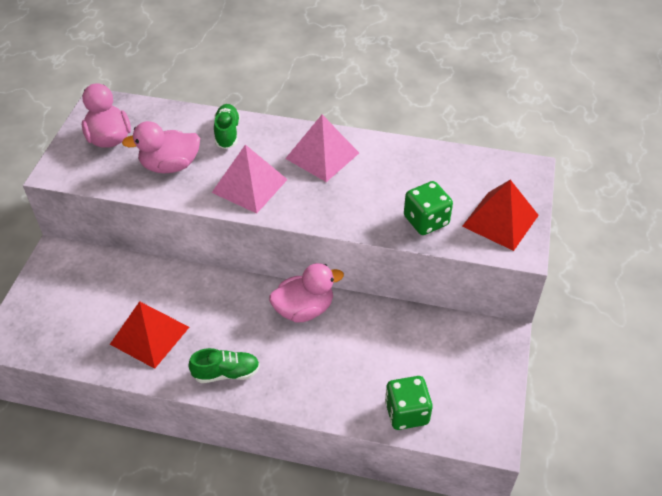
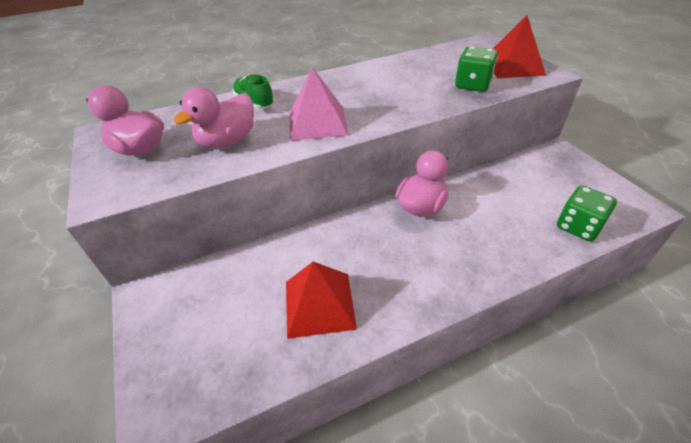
camera: 35 degrees left, 5 degrees down
(226, 373) = (423, 288): green shoe -> none
(322, 155) = (349, 85): pink pyramid -> none

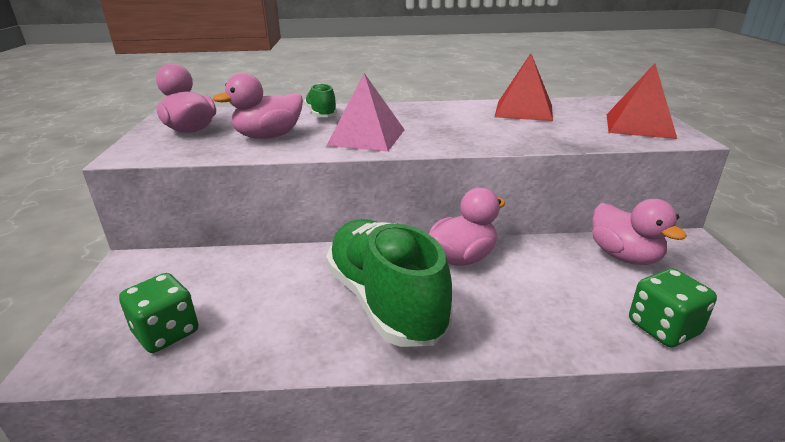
camera: 20 degrees right, 15 degrees down
(319, 304) = (280, 317): red pyramid -> red pyramid (524, 110)
(390, 263) = (385, 301): none -> green shoe
(472, 85) = (570, 134): green dice -> green dice (166, 332)
(526, 174) = (624, 256): none -> pink duck

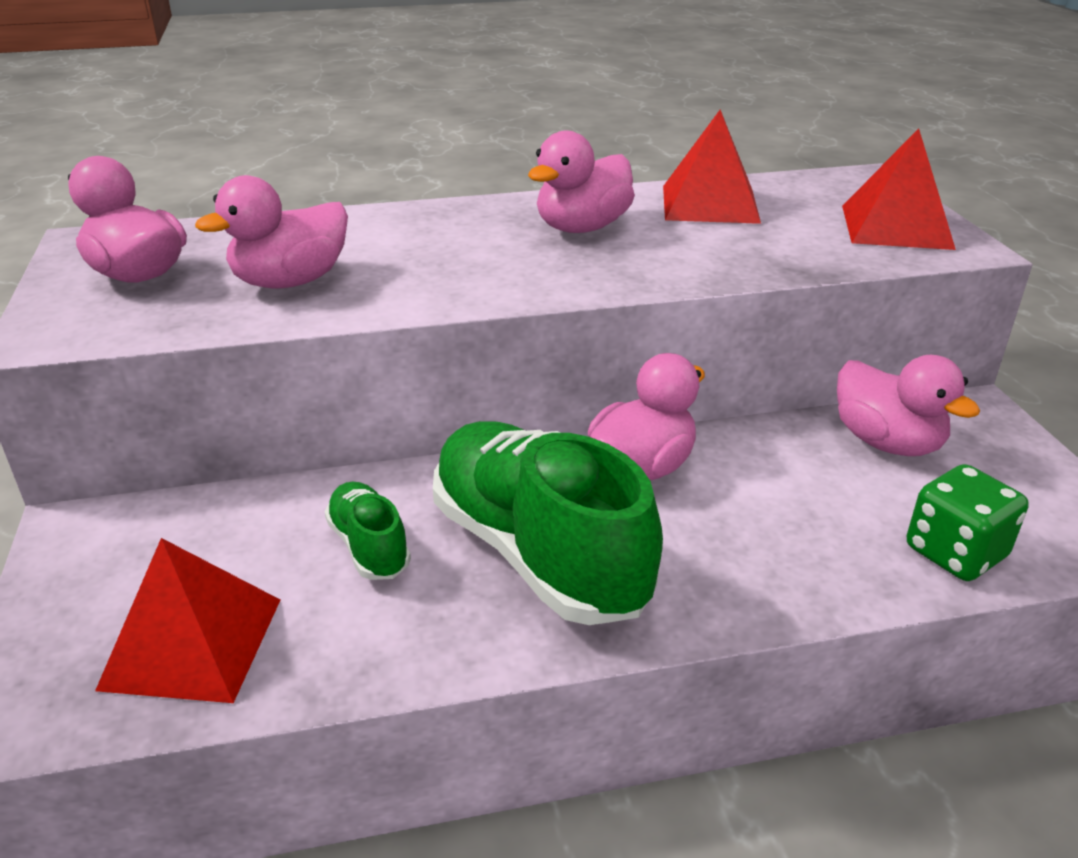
camera: 10 degrees left, 5 degrees up
(166, 332) = (192, 643): green dice -> red pyramid
(321, 114) = (367, 228): green shoe -> green shoe (369, 546)
(367, 137) = (464, 273): pink pyramid -> none
(443, 119) = (582, 228): none -> pink duck

